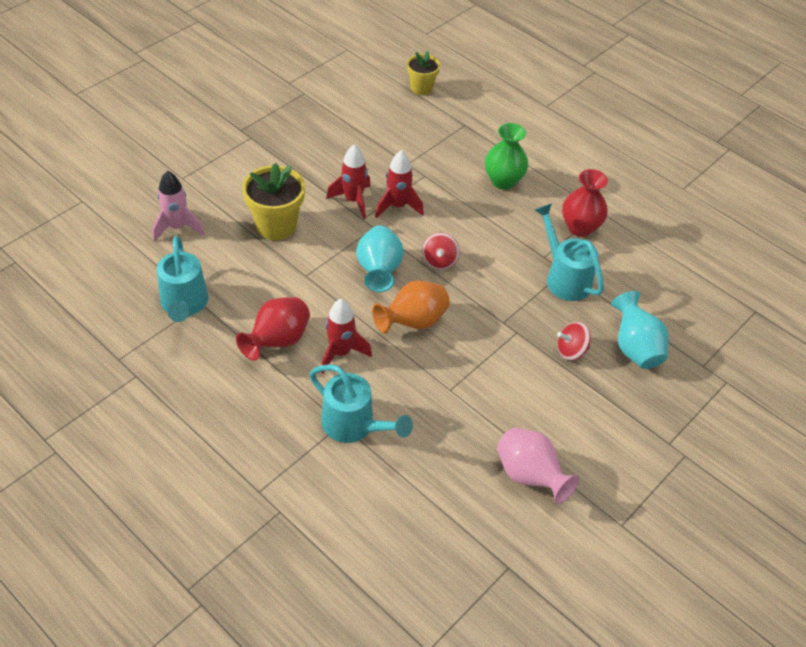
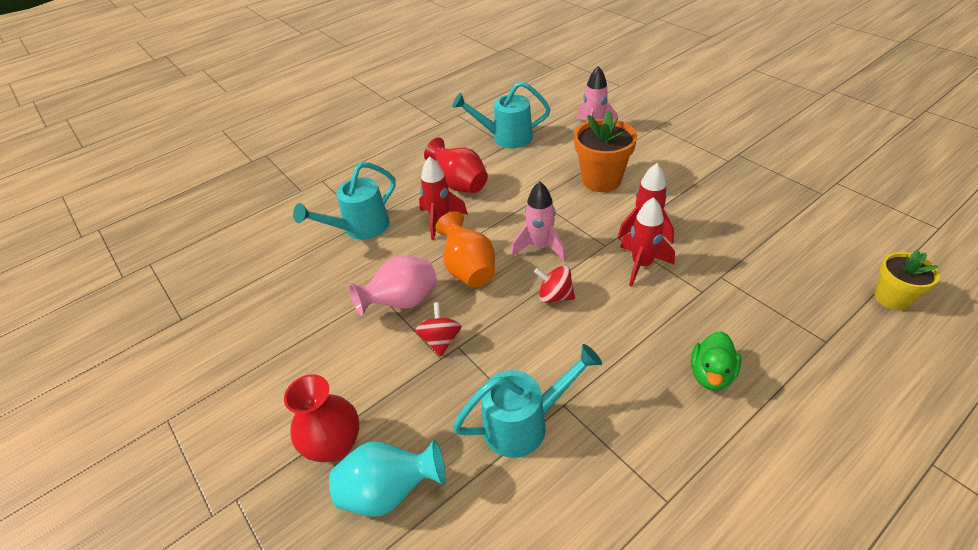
camera: 105 degrees right, 5 degrees down
(276, 225) = (601, 180): yellow flower pot -> orange flower pot
(379, 271) = (540, 247): turquoise vase -> pink rocket
(503, 181) = (711, 374): green vase -> green duck
(529, 476) = (259, 346): pink vase -> pink vase (402, 302)
(571, 351) = (402, 410): red spinning top -> red spinning top (440, 340)
(580, 227) = (625, 462): red vase -> red vase (335, 445)

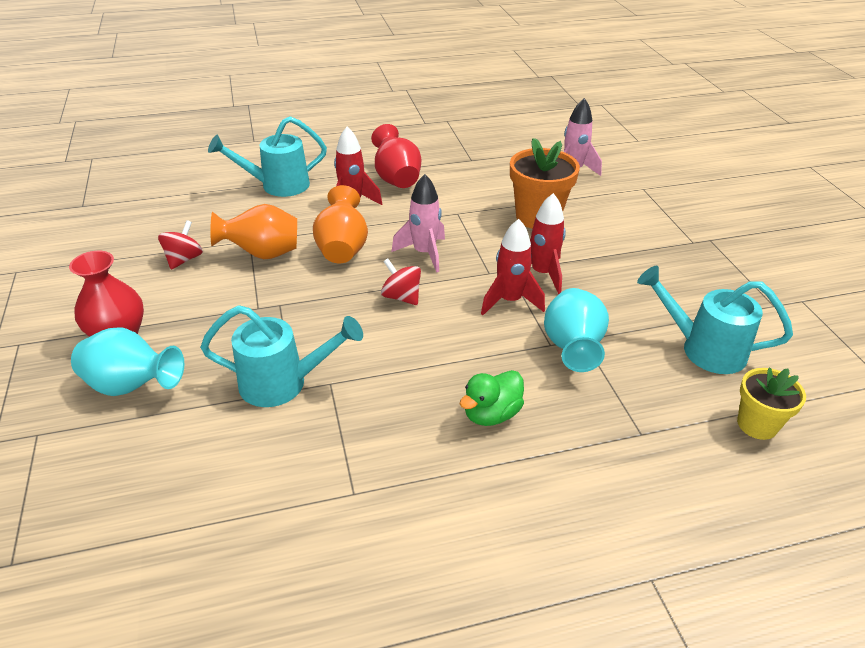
camera: 20 degrees right, 5 degrees down
(402, 302) = (263, 254): pink vase -> orange vase
(440, 340) = (269, 294): red spinning top -> red spinning top (184, 259)
(506, 137) = (476, 153): turquoise watering can -> turquoise watering can (704, 349)
(720, 288) = (572, 348): none -> turquoise vase

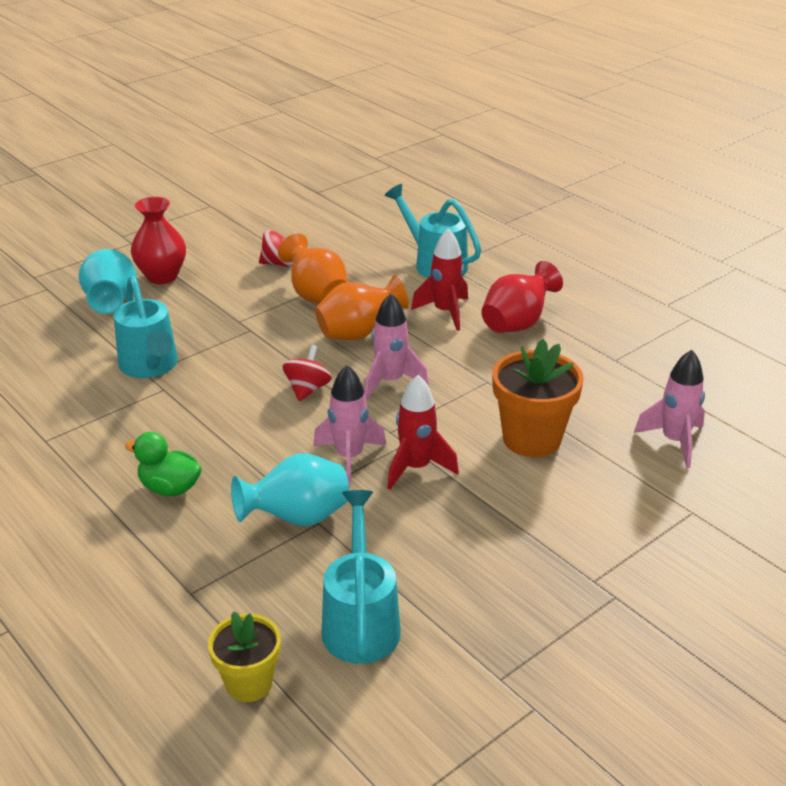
camera: 65 degrees right, 5 degrees down
(510, 301) = (349, 457): red rocket -> pink rocket

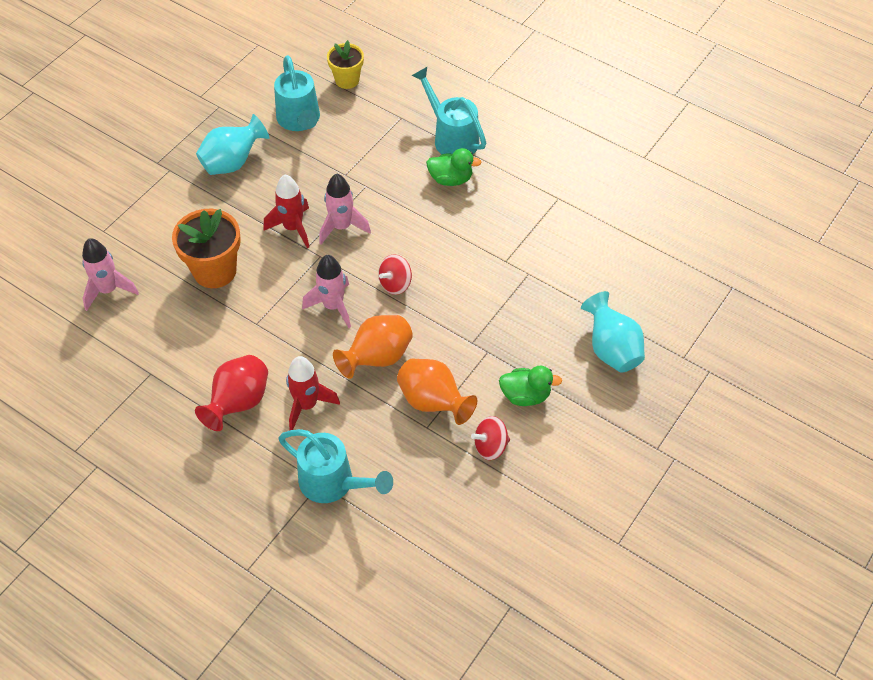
camera: 165 degrees right, 20 degrees up
(150, 366) = (529, 282): turquoise watering can -> turquoise watering can (452, 137)
(162, 276) = (591, 399): red vase -> none
(223, 287) = (525, 395): none -> green duck
(297, 518) = (359, 174): turquoise vase -> turquoise vase (232, 163)
(307, 389) = (395, 284): red spinning top -> red spinning top turned 45 degrees clockwise

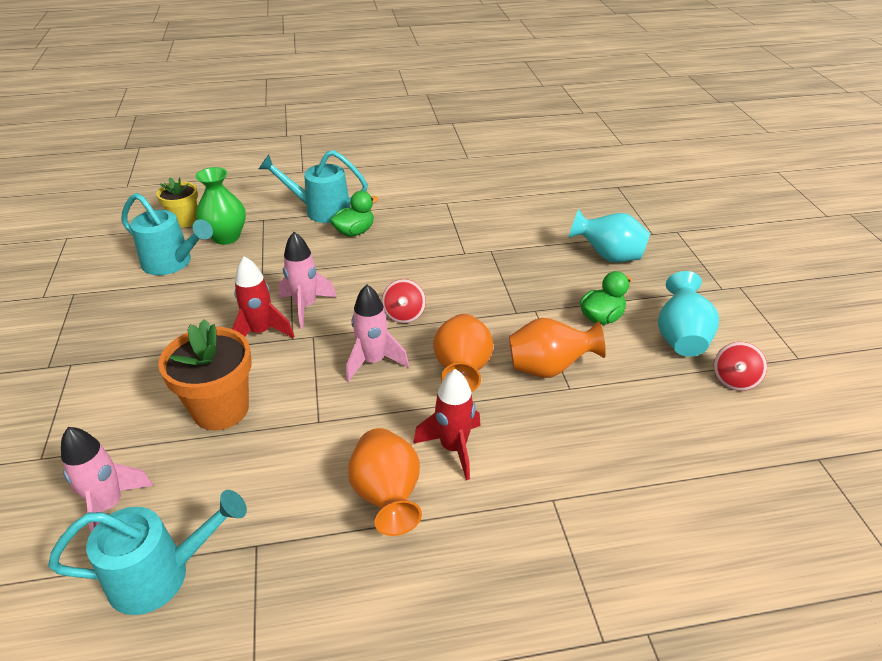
camera: 45 degrees left, 15 degrees down
(232, 163) = (138, 322): turquoise vase -> turquoise vase (681, 338)
(238, 403) = (387, 497): red vase -> orange vase
(333, 483) = (564, 489): turquoise watering can -> turquoise watering can (161, 575)
(358, 119) = (226, 237): none -> green vase
(490, 446) = (631, 365): red spinning top -> red spinning top (734, 380)

